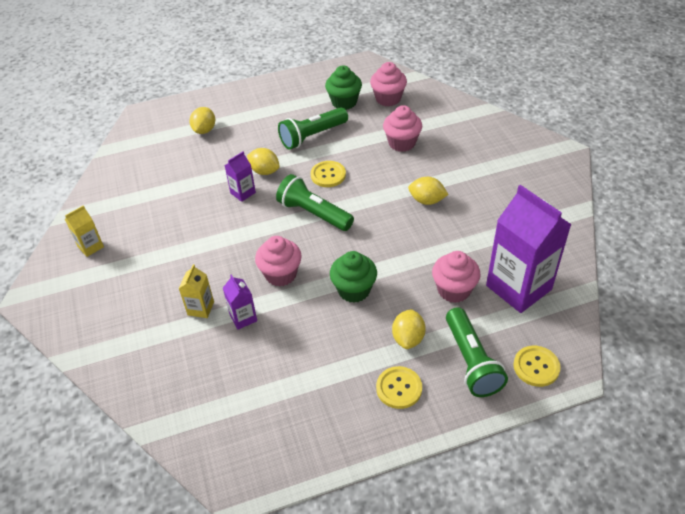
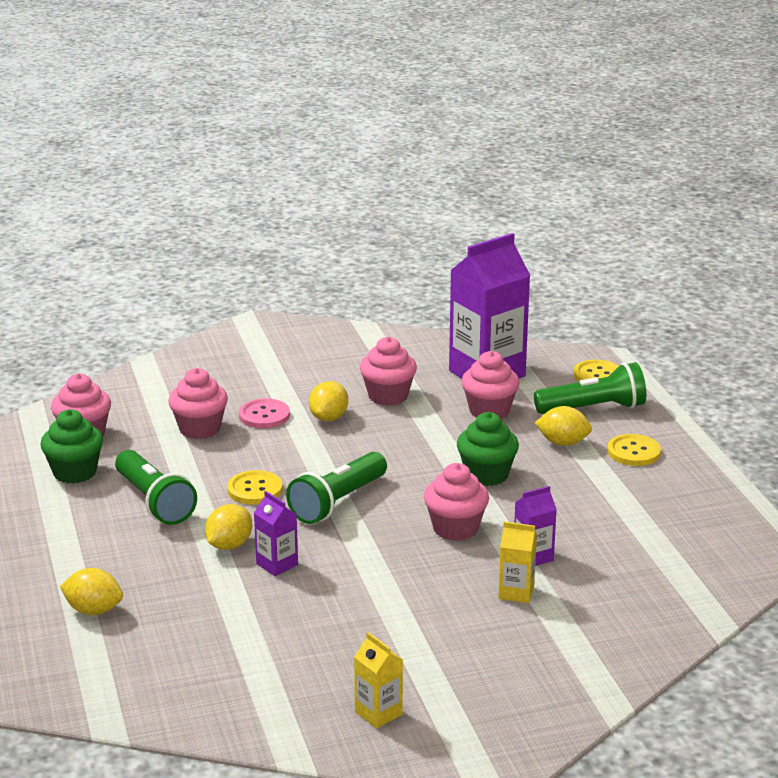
camera: 90 degrees left, 20 degrees down
(424, 169) = (264, 415): none -> pink button
(466, 229) = (388, 396): none -> pink cupcake

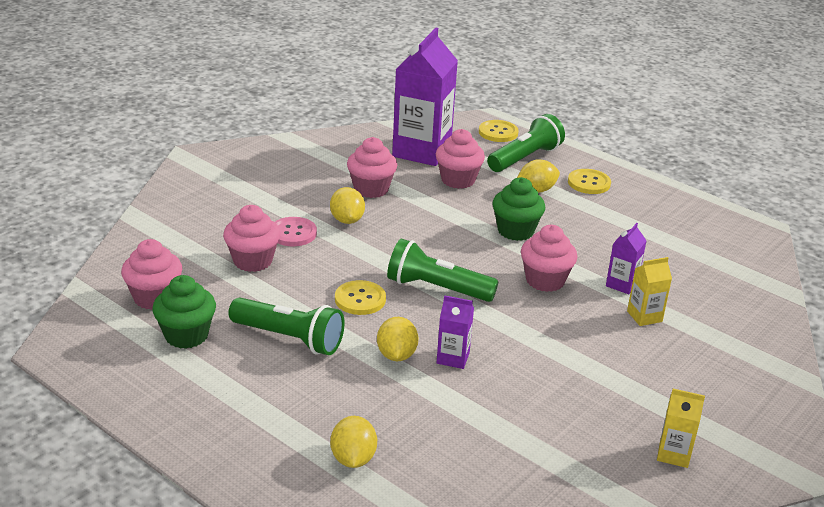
camera: 35 degrees left, 5 degrees up
(93, 610) = (353, 459): yellow lemon -> yellow lemon turned 75 degrees counterclockwise
(337, 502) = (436, 288): green flashlight -> green flashlight turned 105 degrees clockwise

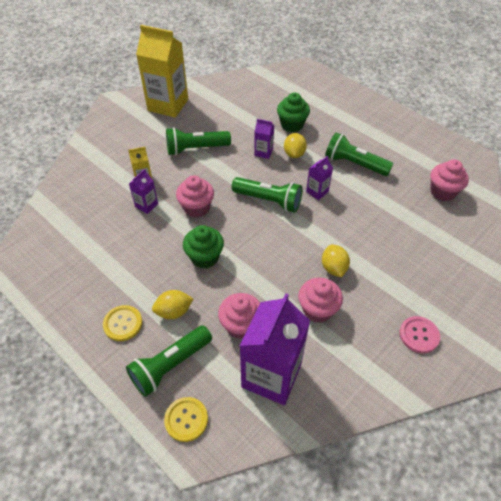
camera: 175 degrees left, 20 degrees up
(186, 335) = (412, 166): green cupcake -> green cupcake (292, 125)
(252, 261) = (392, 223): pink cupcake -> none
(293, 233) = (371, 252): pink button -> pink button (419, 335)
(353, 459) = (313, 104): yellow lemon -> none
(360, 299) = (317, 191): yellow button -> purple carton
(578, 364) = (196, 149): none -> green flashlight
(673, 454) = (168, 105): yellow carton -> yellow carton, size x2.21

